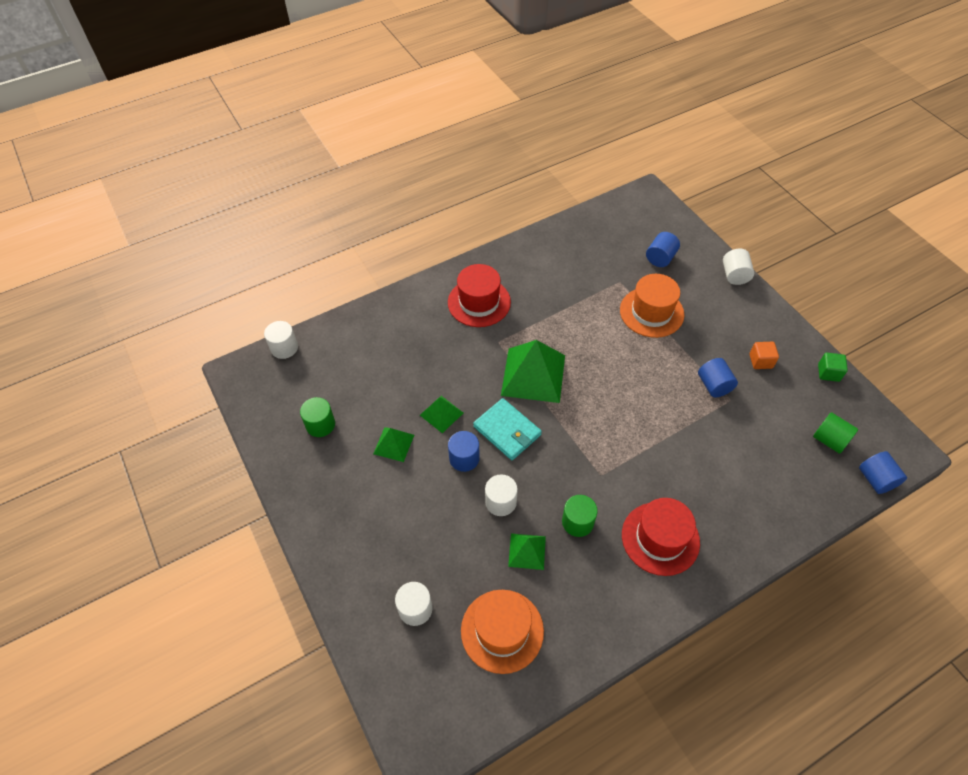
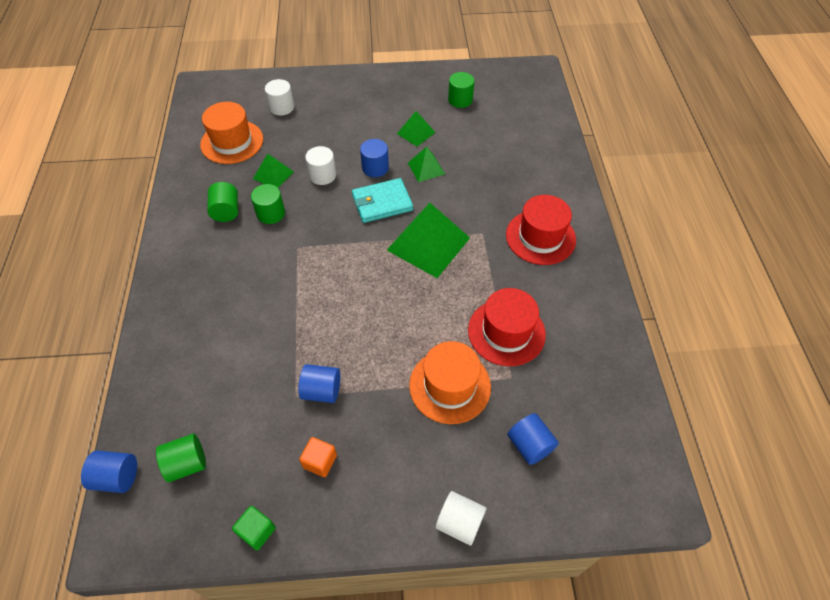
camera: 115 degrees right, 0 degrees up
(284, 348) = (550, 98): white cylinder -> none
(601, 567) = (226, 211): none -> green cylinder
(660, 538) = (215, 259): red hat -> red hat (506, 332)

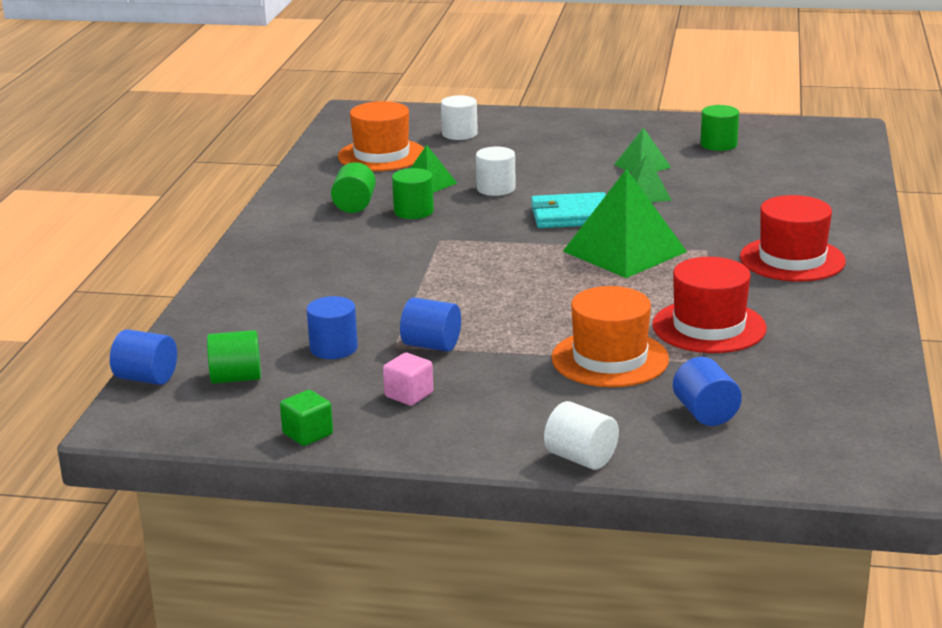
camera: 15 degrees right, 30 degrees down
(320, 461) = (409, 395): orange cube -> pink cube
(375, 168) = (572, 188): blue cylinder -> blue cylinder (333, 348)

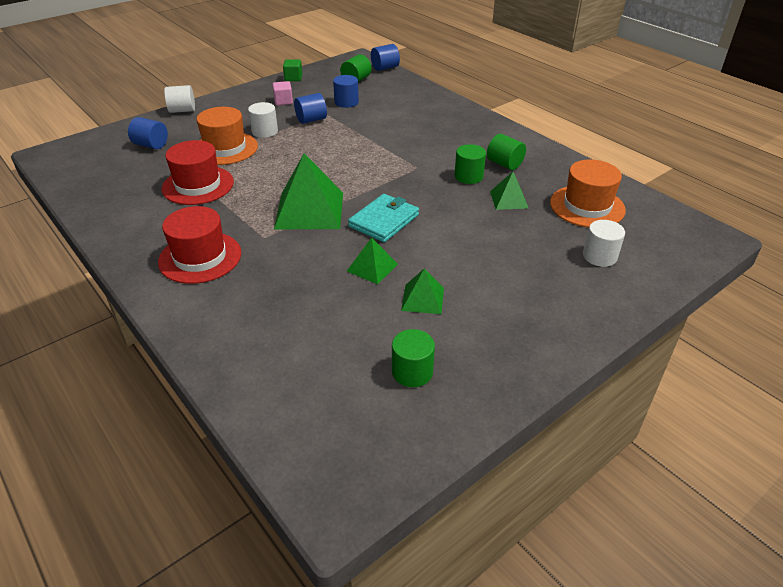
camera: 130 degrees right, 15 degrees up
(496, 188) = (466, 217): white cylinder -> white cylinder (264, 131)

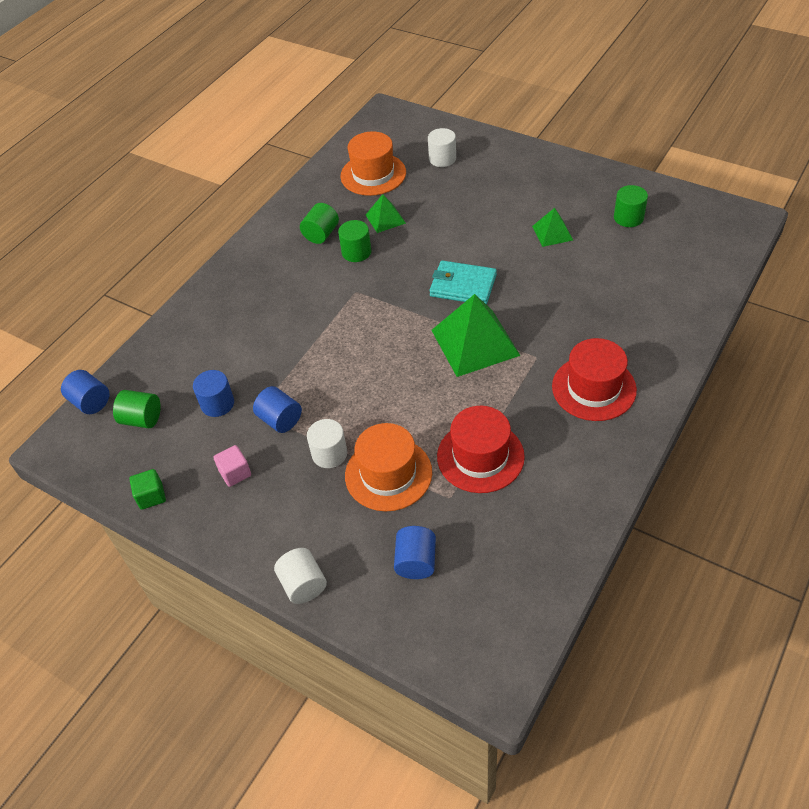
camera: 105 degrees left, 10 degrees up
(372, 267) = (533, 271): green pyramid -> none

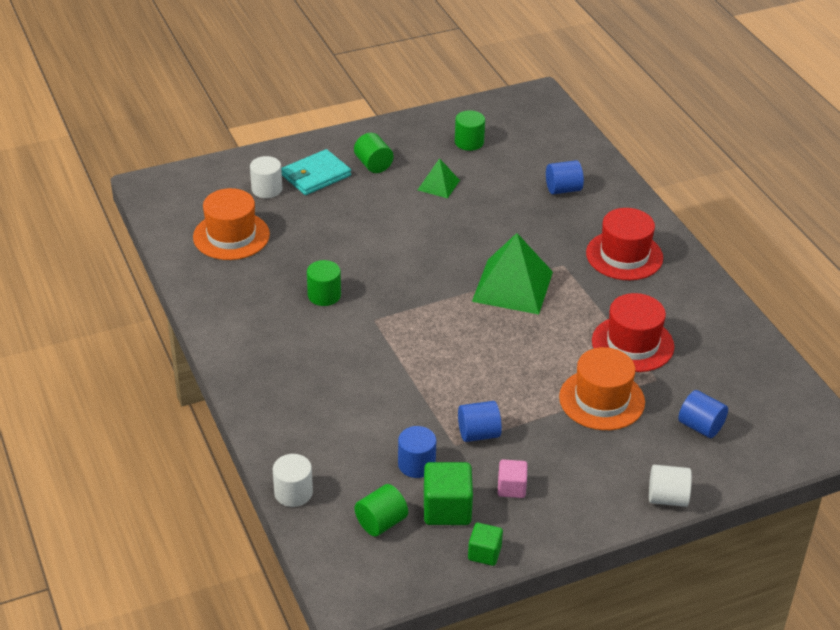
camera: 60 degrees left, 10 degrees down
(91, 402) = (318, 551): blue cylinder -> blue cylinder (563, 189)
(183, 448) = (447, 509): none -> green cube
(321, 234) = (272, 304): green cylinder -> green cylinder (373, 165)
(329, 454) = (547, 422): white cylinder -> white cylinder (293, 493)
(385, 219) = (302, 258): green pyramid -> none
(463, 285) = (441, 259): turquoise wallet -> turquoise wallet (315, 175)

